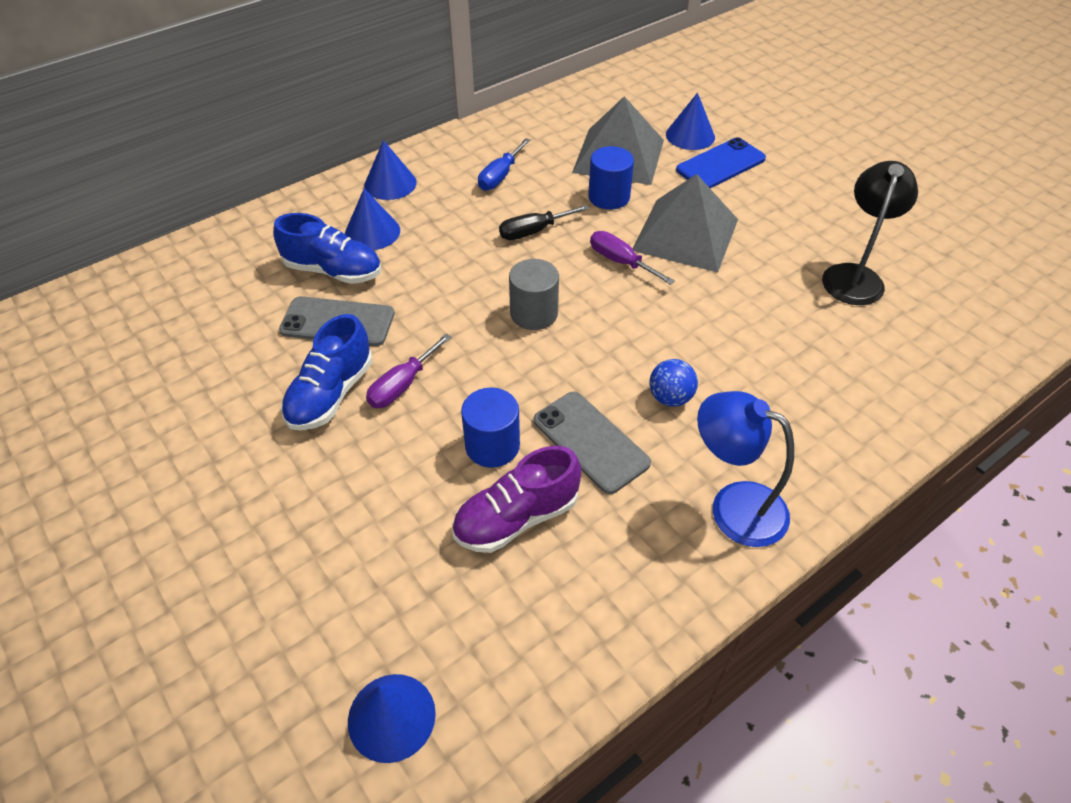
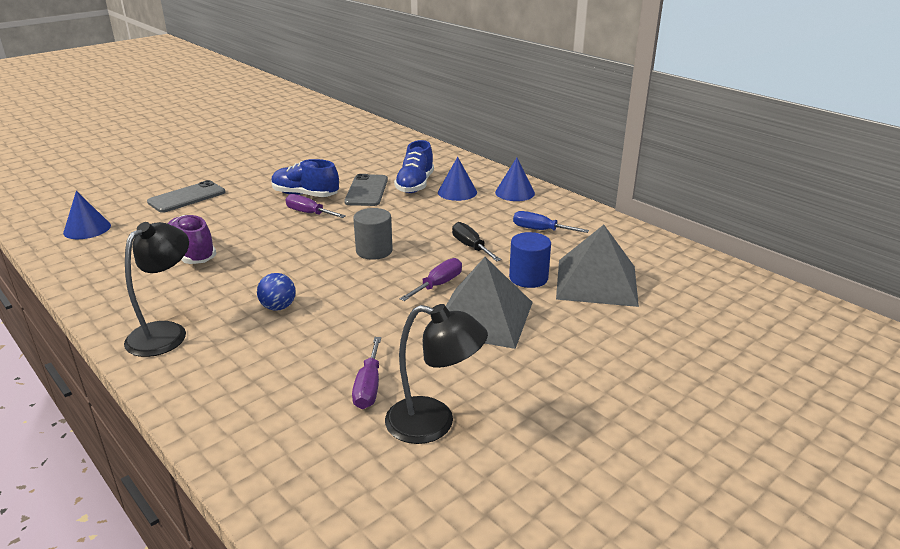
camera: 85 degrees right, 20 degrees down
(492, 446) = (251, 243): blue cylinder -> none
(590, 442) = (244, 276): grey phone -> grey phone (187, 197)
(690, 135) = (656, 323): blue cone -> none
(720, 164) = (610, 341): blue phone -> none
(733, 506) = (165, 332): blue lamp -> black lamp
(811, 316) = (369, 387): none -> purple screwdriver

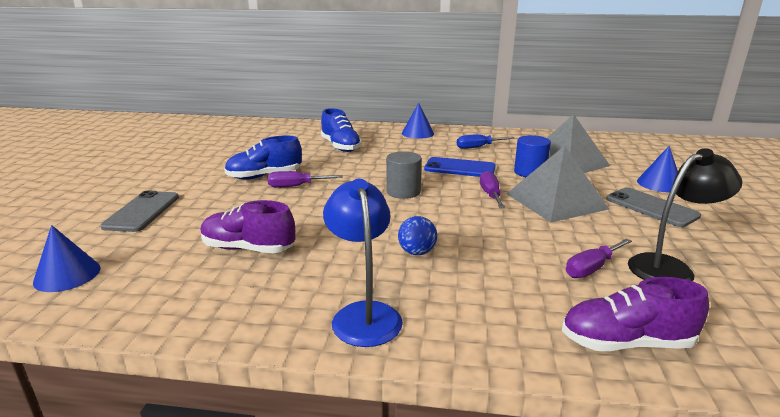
camera: 40 degrees left, 5 degrees down
(165, 332) = (364, 314): black lamp -> blue lamp
(264, 447) = (626, 343): none -> purple shoe
(366, 191) = (311, 159): grey phone -> grey phone (651, 207)
(369, 387) = (591, 268): purple screwdriver -> purple screwdriver turned 90 degrees clockwise
(457, 192) = (380, 142): blue cone -> blue cone (659, 184)
(471, 247) = (460, 168): black screwdriver -> blue phone

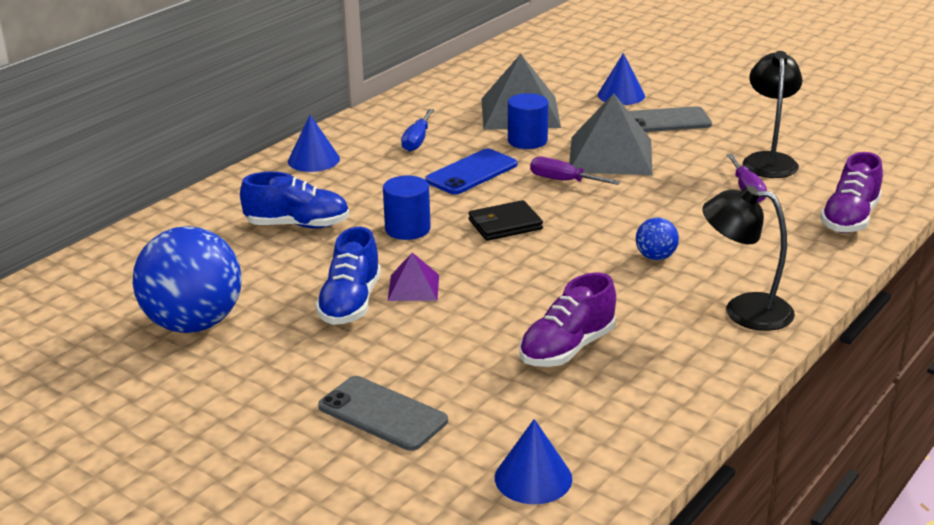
camera: 60 degrees left, 5 degrees up
(220, 151) = (193, 324): none -> blue ball
(296, 186) = (413, 287): purple screwdriver -> purple pyramid
(364, 314) = (744, 311): blue lamp -> black lamp
(365, 169) = (407, 229): none -> blue cylinder
(403, 192) = (505, 224): grey cylinder -> black wallet

